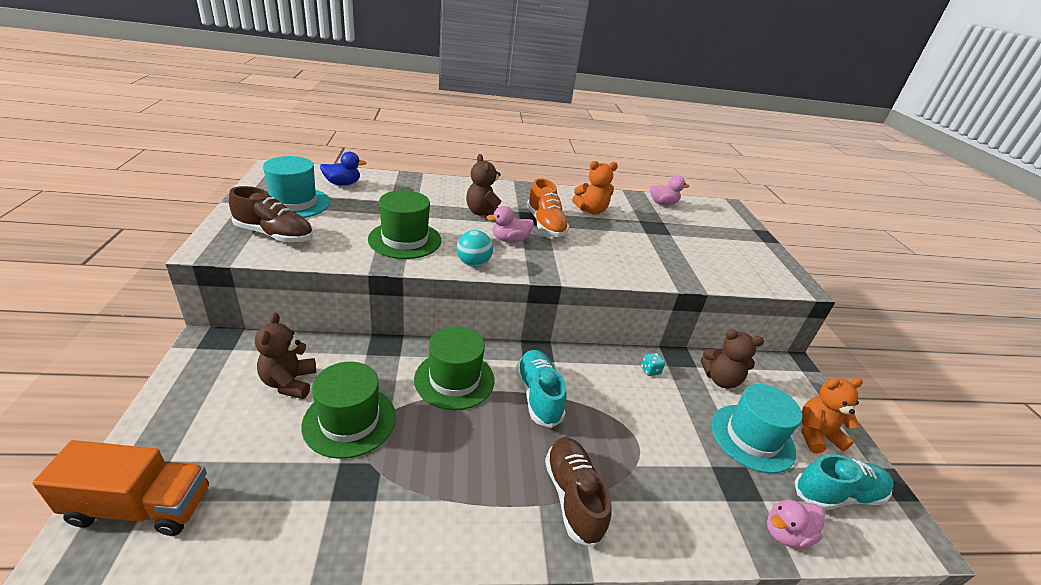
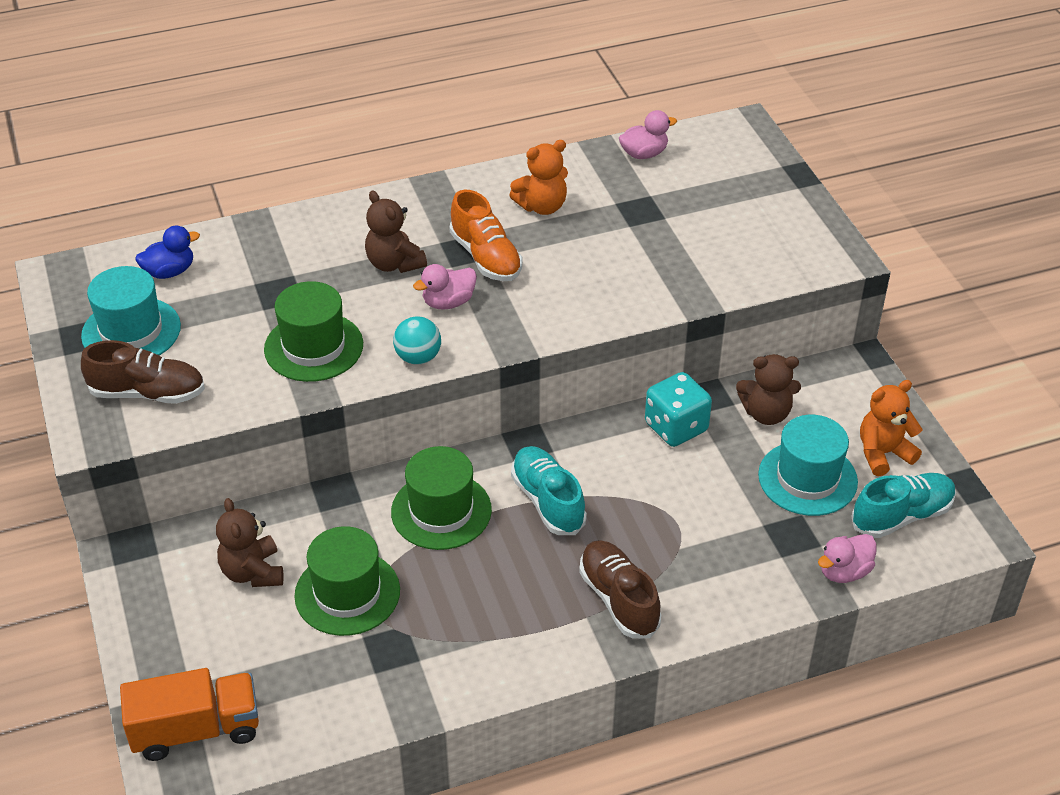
camera: 10 degrees left, 10 degrees up
(650, 370) = (676, 427): turquoise dice -> turquoise dice, size x2.29

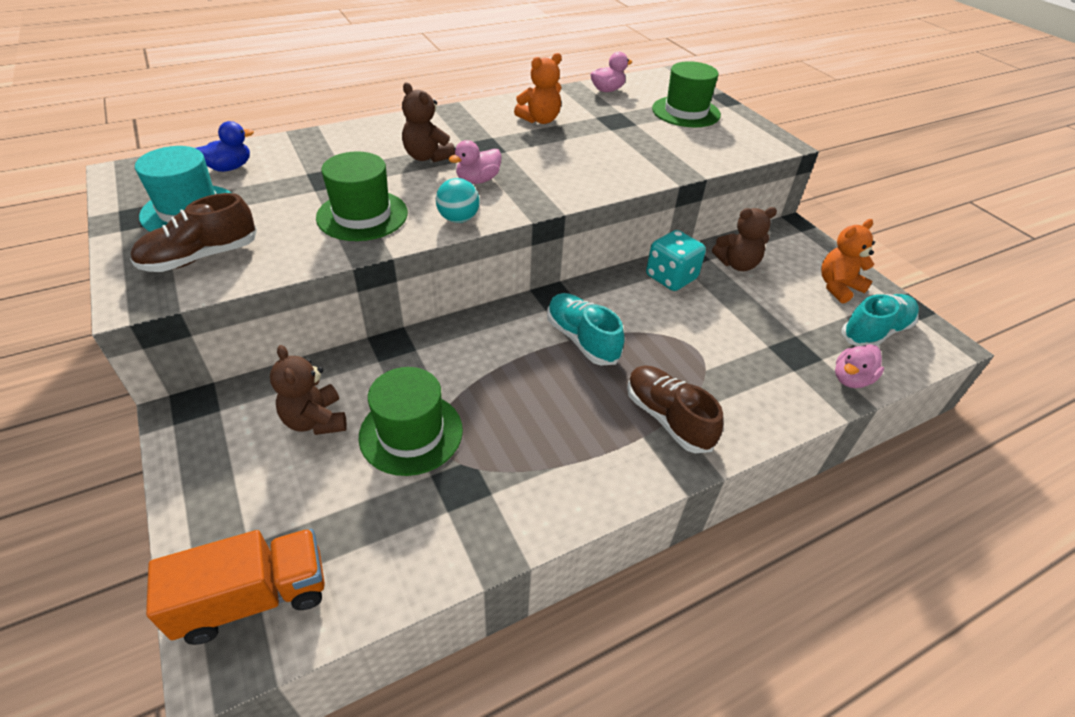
camera: 10 degrees left, 0 degrees up
(148, 393) = (201, 257): brown shoe -> brown shoe turned 150 degrees clockwise
(441, 511) = (489, 353): green hat -> green hat (686, 112)
(486, 257) = (503, 151): orange shoe -> none
(807, 478) = (789, 308): turquoise hat -> none

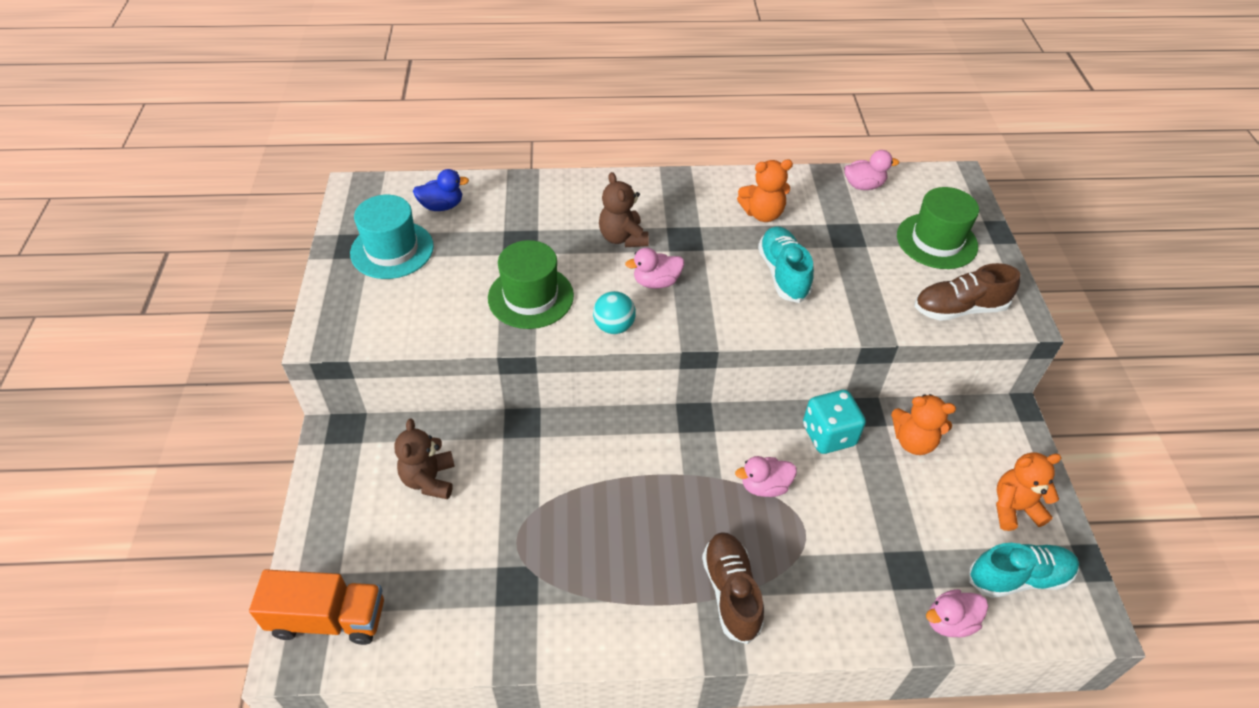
camera: 25 degrees right, 5 degrees up
(201, 257) = (383, 307): brown shoe -> brown shoe (959, 309)
(411, 433) = (499, 521): green hat -> none
(582, 339) = (696, 478): turquoise shoe -> turquoise shoe (783, 274)
(643, 328) = (764, 486): none -> pink duck
(737, 264) = (913, 441): brown teddy bear -> orange teddy bear

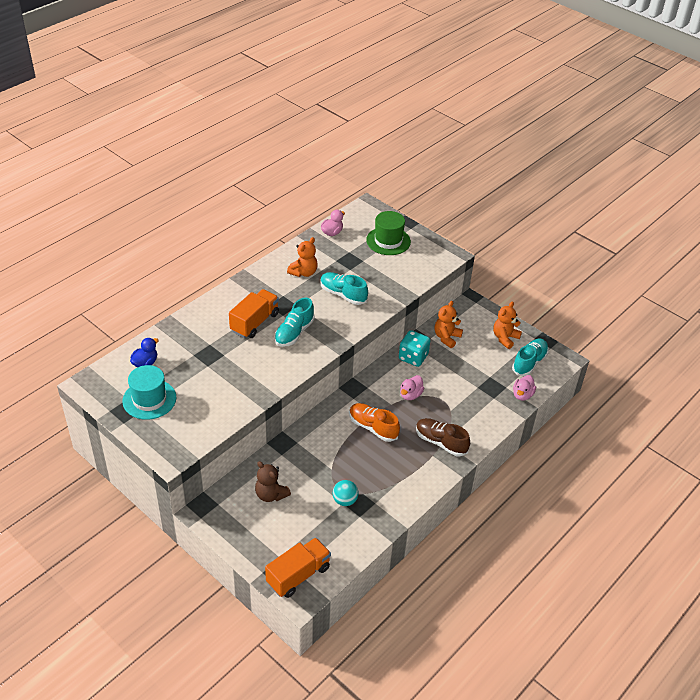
camera: 45 degrees left, 5 degrees down
(530, 297) = (246, 375): green hat -> none
(614, 326) = (299, 363): turquoise ball -> turquoise ball (345, 500)
(623, 238) = (254, 322): brown teddy bear -> orange truck
(656, 282) = (294, 333): pink duck -> turquoise shoe
(658, 492) = (373, 427): none -> orange shoe
(913, 441) = (446, 337): orange teddy bear -> orange teddy bear turned 150 degrees clockwise
(959, 309) = (426, 266): brown shoe -> none

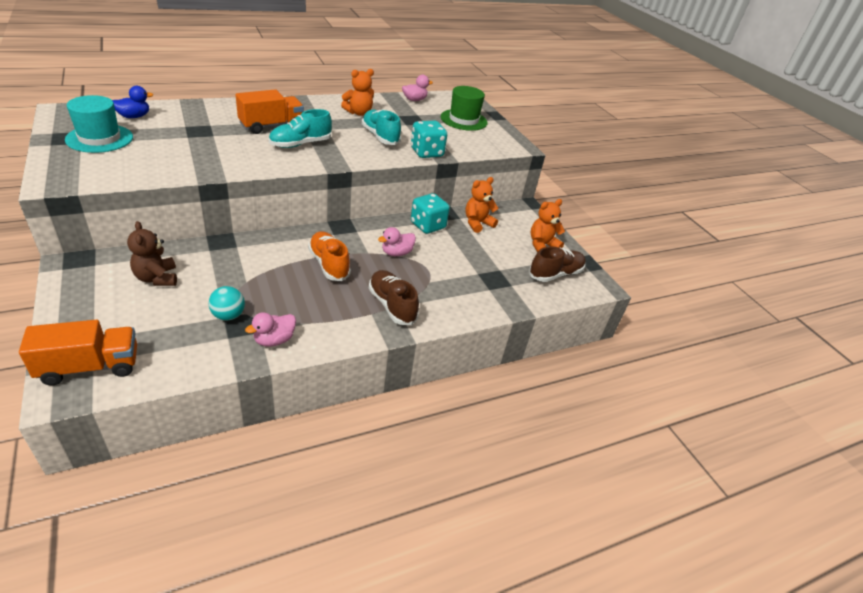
camera: 20 degrees right, 5 degrees down
(390, 297) = (426, 153): none -> turquoise dice
(522, 395) = (526, 299): pink duck -> pink duck (274, 340)
(529, 362) = (555, 274): turquoise shoe -> brown shoe

